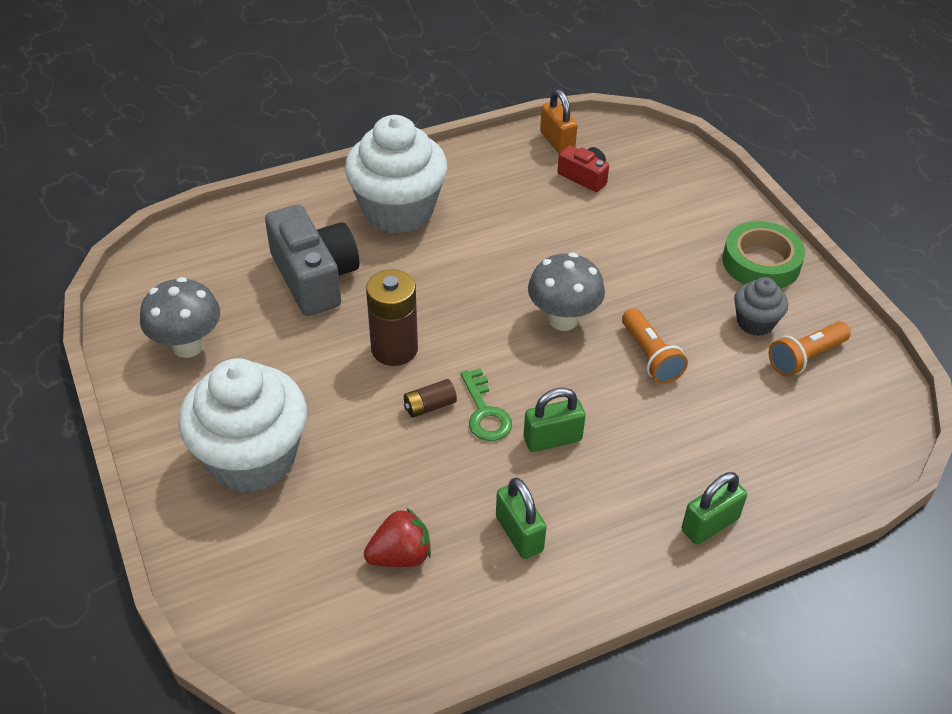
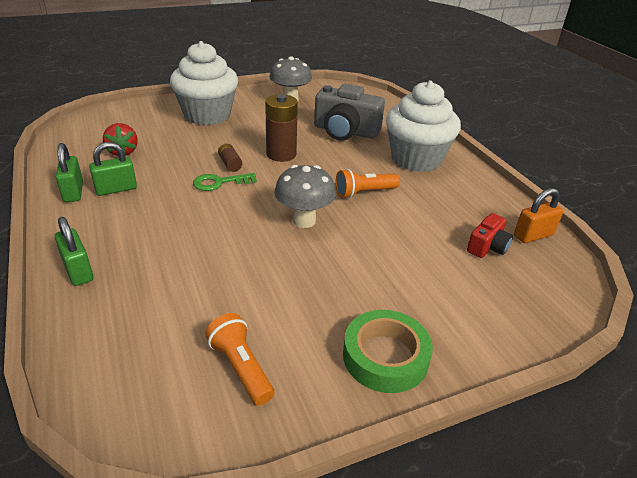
camera: 90 degrees right, 10 degrees down
(315, 277) = (345, 131): grey camera -> grey camera turned 45 degrees clockwise
(552, 439) = (187, 207): green padlock -> green padlock (73, 192)
(650, 356) = (258, 261): orange flashlight -> orange flashlight (364, 193)
(755, 322) = (294, 336): grey cupcake -> none

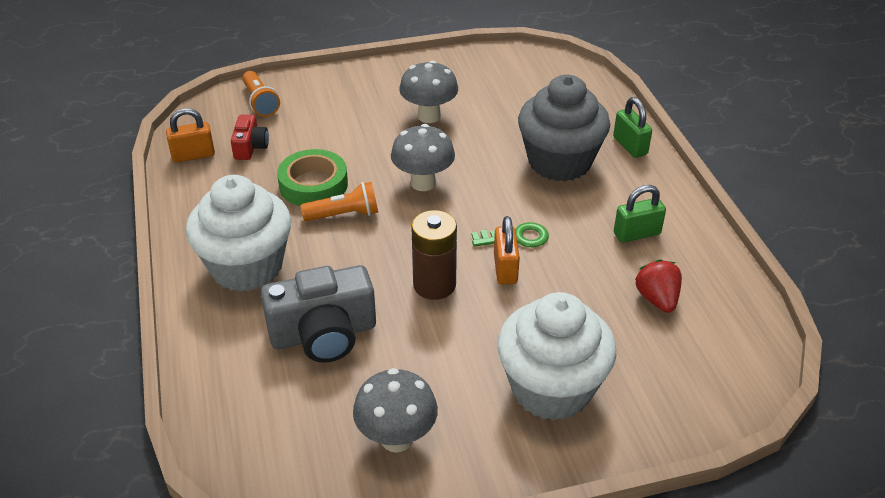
camera: 170 degrees left, 5 degrees up
(73, 192) = (684, 232): green padlock -> none
(166, 248) = (559, 162): none -> grey cupcake
(230, 164) = (505, 269): brown battery -> orange padlock
(241, 368) = (487, 79): orange flashlight -> orange flashlight (260, 102)
(314, 296) = (429, 116): none -> grey mushroom
(345, 131) = (323, 334): grey camera -> grey camera turned 135 degrees clockwise
(385, 357) = (388, 79): green tape -> green tape (313, 184)
(487, 247) = (250, 147): red camera -> red camera turned 135 degrees clockwise

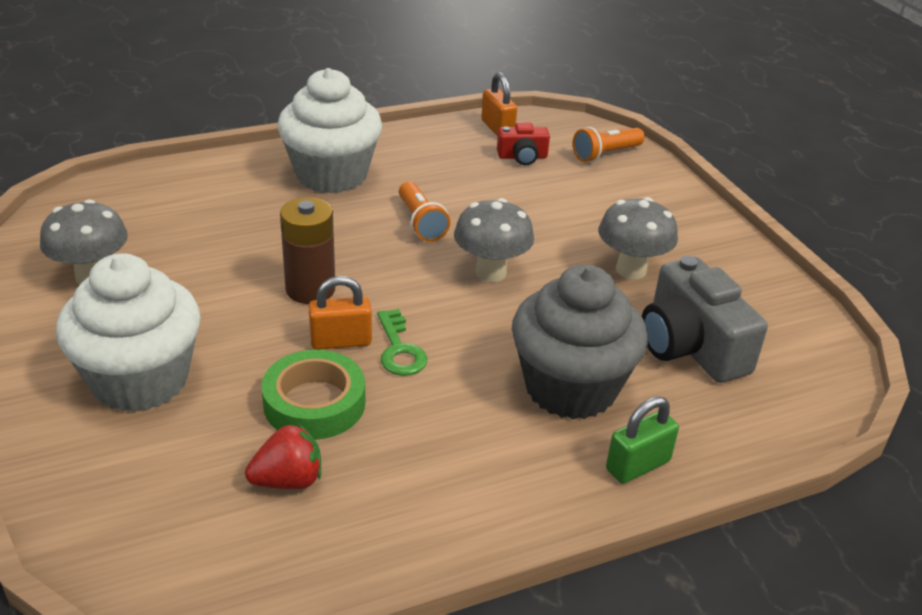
camera: 80 degrees right, 5 degrees down
(313, 184) = (468, 199): green tape -> green tape (314, 403)
(323, 334) = (237, 225): grey camera -> grey camera (690, 346)
(637, 234) = (424, 465): green padlock -> none

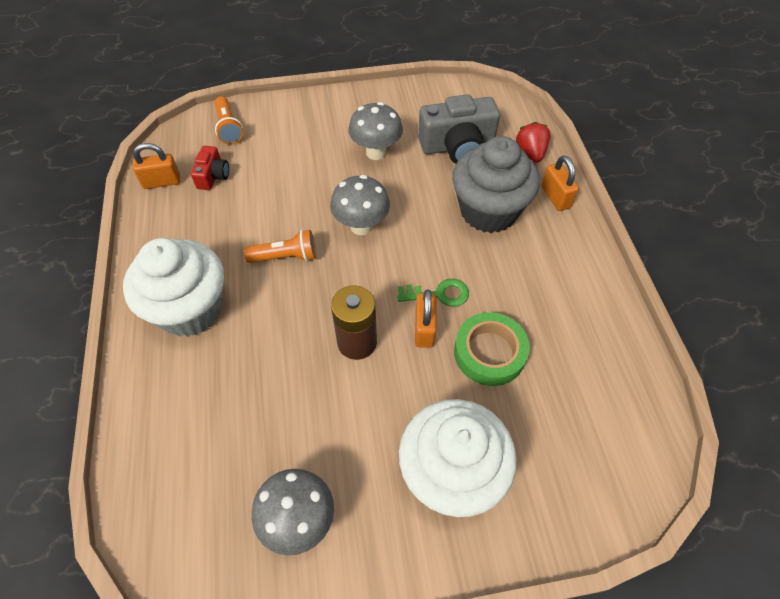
camera: 75 degrees left, 20 degrees up
(288, 480) = (563, 375): red strawberry -> red strawberry (530, 153)
(638, 465) = (555, 197): green padlock -> orange padlock

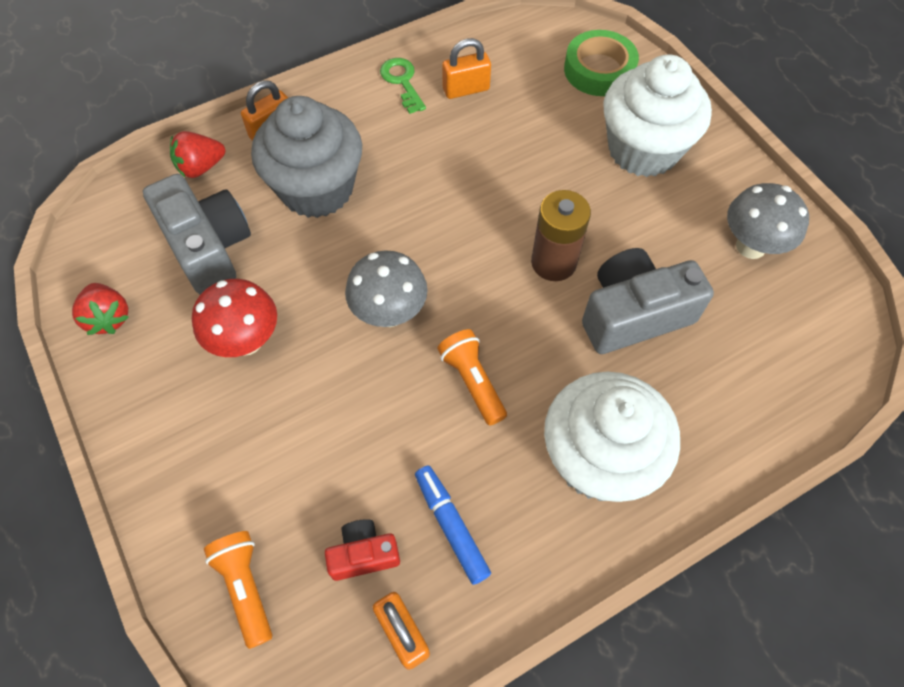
camera: 110 degrees left, 5 degrees up
(201, 218) = (451, 526): none -> blue marker
(228, 128) = (246, 587): orange flashlight -> orange flashlight turned 75 degrees counterclockwise
(283, 381) = (634, 314): none -> grey camera
(376, 152) = (246, 341): grey mushroom -> red mushroom
(422, 98) = (108, 318): none -> red strawberry
(424, 329) = (508, 207): orange padlock -> orange padlock (466, 89)
(439, 294) = (458, 206): green key -> green key (402, 82)
(489, 352) = (509, 148): green tape -> green tape (599, 70)

